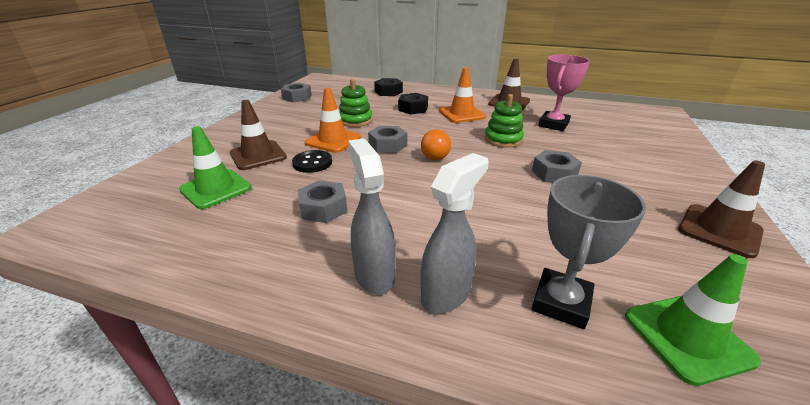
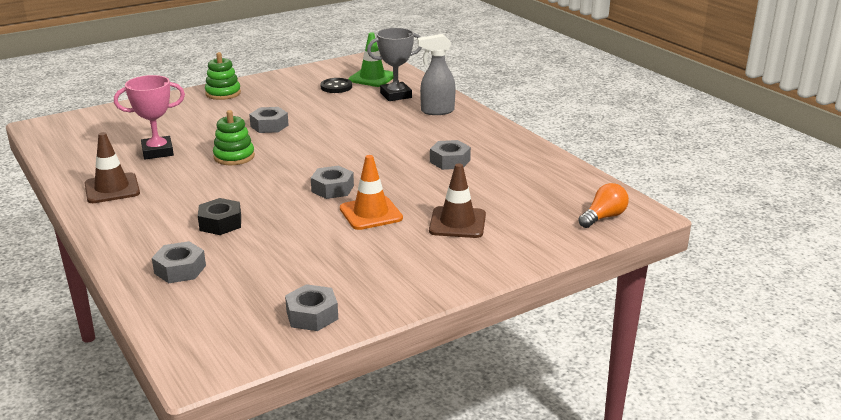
camera: 140 degrees left, 5 degrees down
(216, 189) = (514, 202): green traffic cone -> none
(312, 163) = (418, 196): black button -> black button (336, 87)
(355, 120) = (310, 231): green stacking toy -> green stacking toy (223, 93)
(374, 275) = (459, 126): grey spray bottle -> none
(388, 92) = (180, 269): black nut -> grey nut
(435, 154) = (312, 166): orange light bulb -> orange light bulb (603, 217)
(461, 114) = (195, 194): orange traffic cone -> none
(719, 230) = (270, 83): brown traffic cone -> none

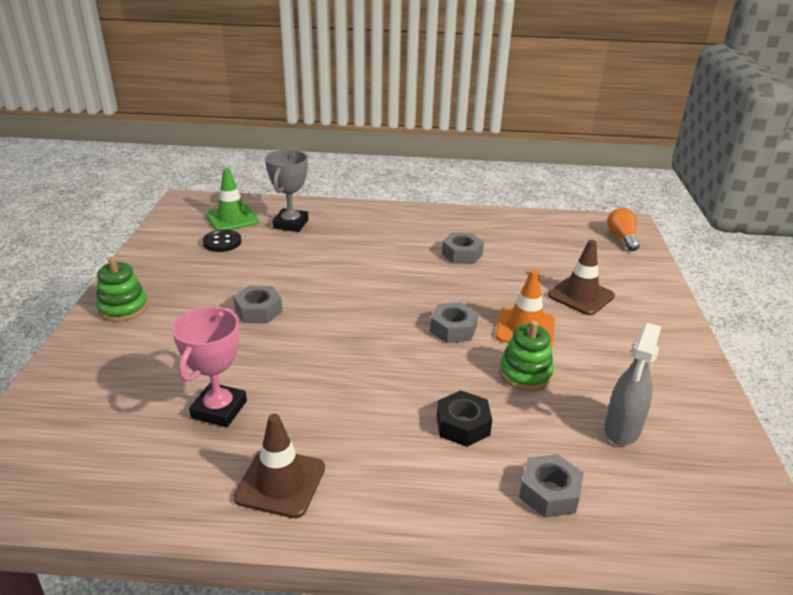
camera: 55 degrees left, 5 degrees up
(234, 157) = (307, 360): green stacking toy -> green stacking toy (525, 374)
(312, 315) = (701, 434): grey nut -> none
(437, 111) = (354, 221): grey spray bottle -> grey spray bottle (622, 430)

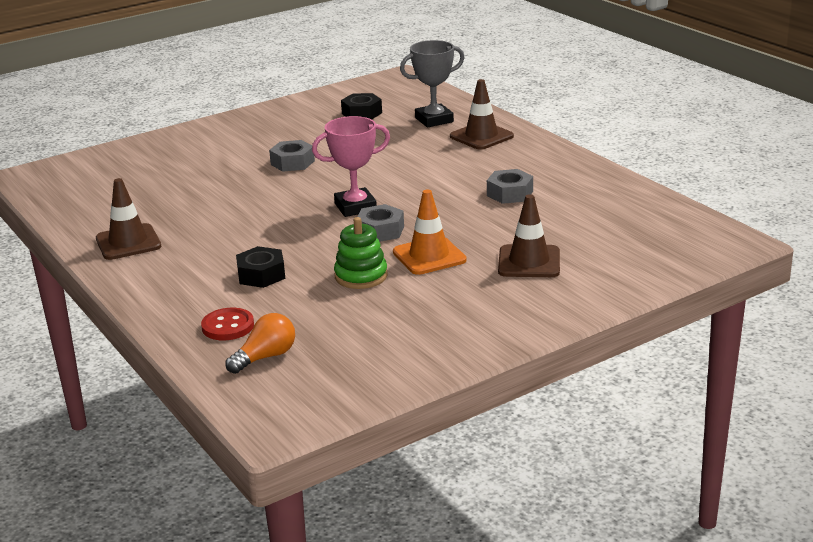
camera: 55 degrees right, 5 degrees down
(123, 308) = (229, 127): green stacking toy -> none
(219, 409) = (169, 198): pink trophy -> pink trophy (355, 207)
(222, 242) = (362, 113): black button -> black nut
(232, 219) = (402, 100): green traffic cone -> none
(351, 222) = (481, 136): none -> brown traffic cone
(549, 493) = (228, 326): grey nut -> red button
(622, 238) = (693, 248): orange light bulb -> orange light bulb (265, 357)
(622, 430) = (341, 333): grey spray bottle -> none

